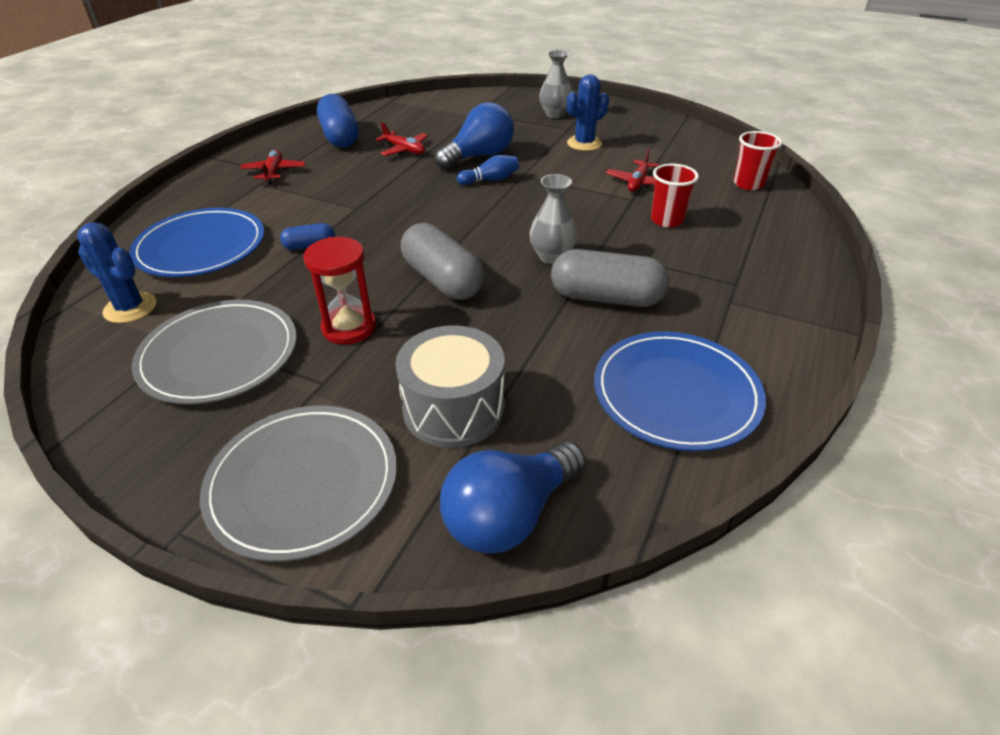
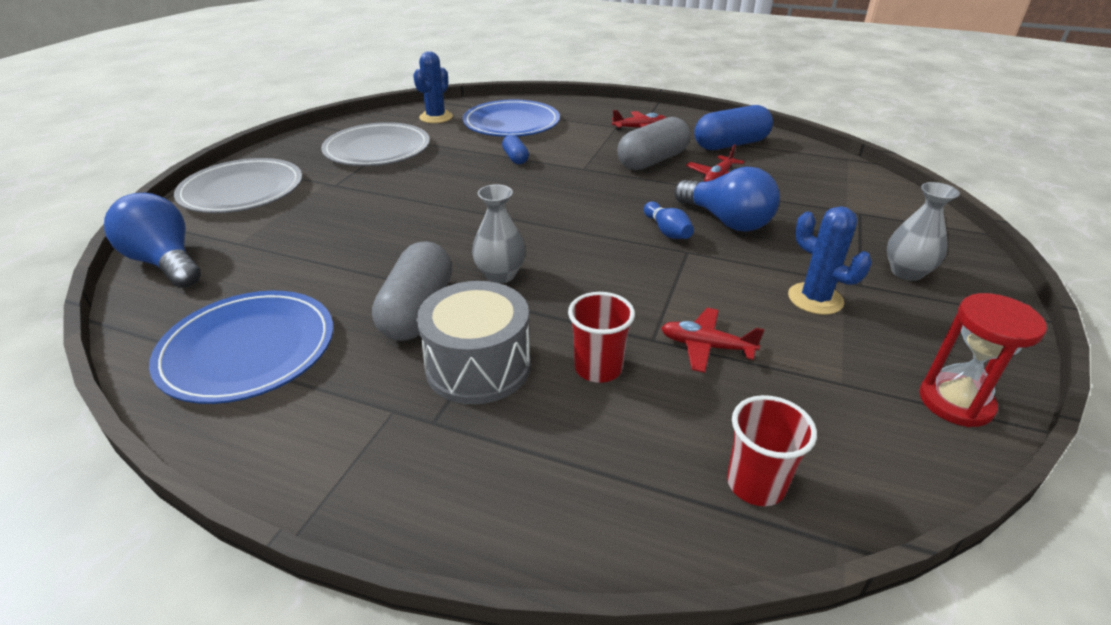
camera: 85 degrees right, 5 degrees down
(349, 327) = (397, 186): red hourglass -> red hourglass (955, 402)
(443, 280) = (460, 218): grey capsule -> grey capsule (652, 161)
(453, 408) = (284, 235): grey drum -> grey drum (478, 366)

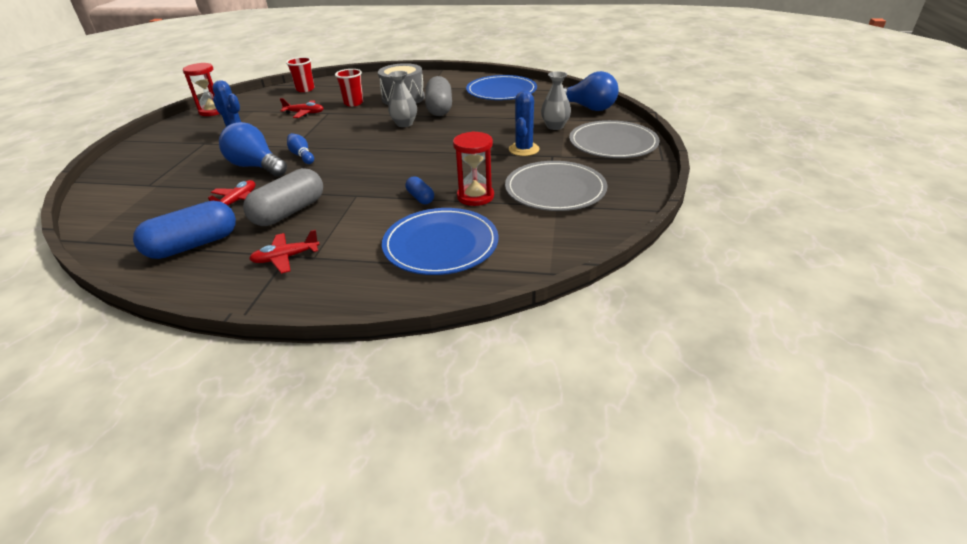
camera: 170 degrees right, 0 degrees up
(436, 117) = (536, 242): blue cactus -> blue cactus (524, 149)
(459, 153) = (475, 196): none -> red hourglass
(906, 272) = (168, 151): grey vase -> grey vase (555, 126)

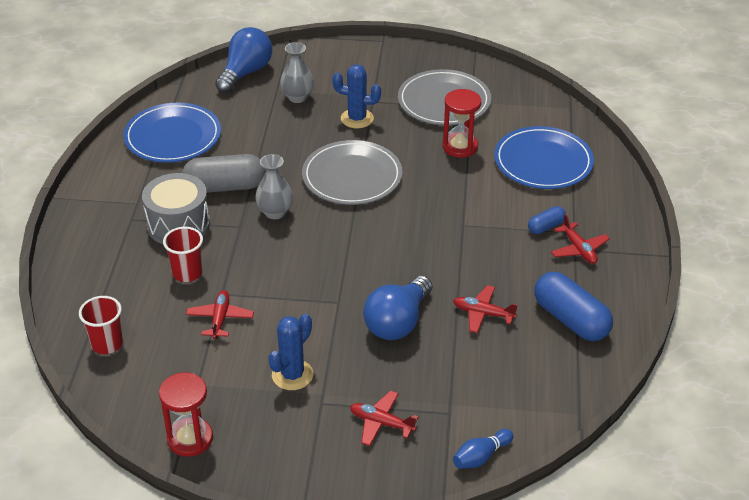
camera: 95 degrees left, 5 degrees up
(166, 161) = (381, 423): none -> red plane
(289, 212) = (501, 266): grey capsule -> none
(302, 155) = (367, 288): blue bowling pin -> blue bowling pin (481, 457)
(420, 198) = (465, 180): blue capsule -> blue capsule (546, 227)
(613, 143) = (345, 64): grey plate -> grey plate (352, 176)

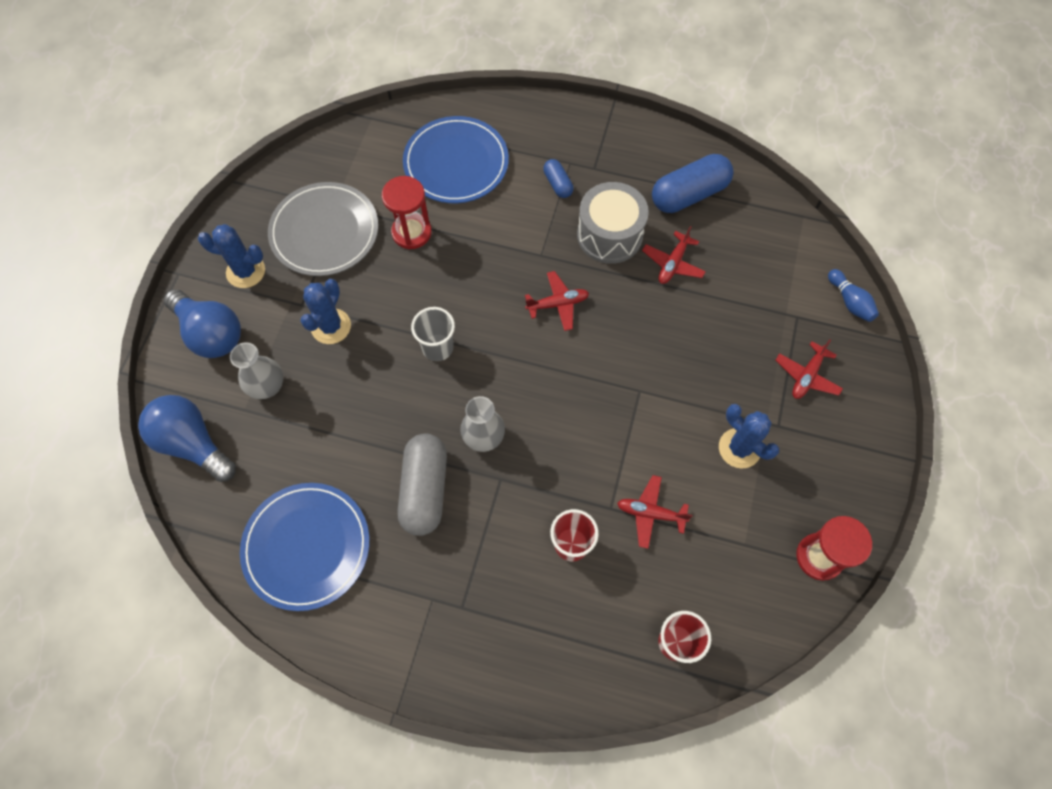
camera: 80 degrees left, 25 degrees up
(178, 224) = (483, 549): grey drum -> grey drum (609, 235)
(352, 176) = (438, 347): grey plate -> grey cup
(394, 70) = (246, 271): none -> blue cactus
(398, 322) = (676, 340): blue light bulb -> blue light bulb (211, 333)
(579, 249) = (595, 165): red plane -> red plane (557, 304)

